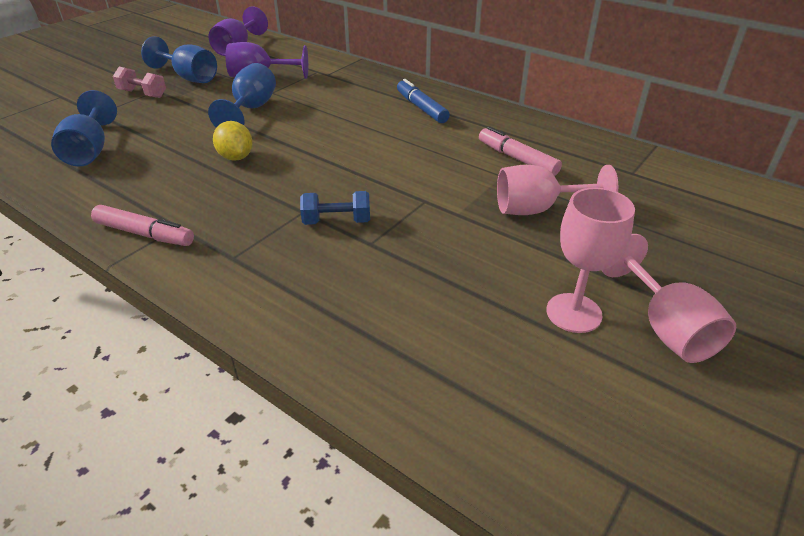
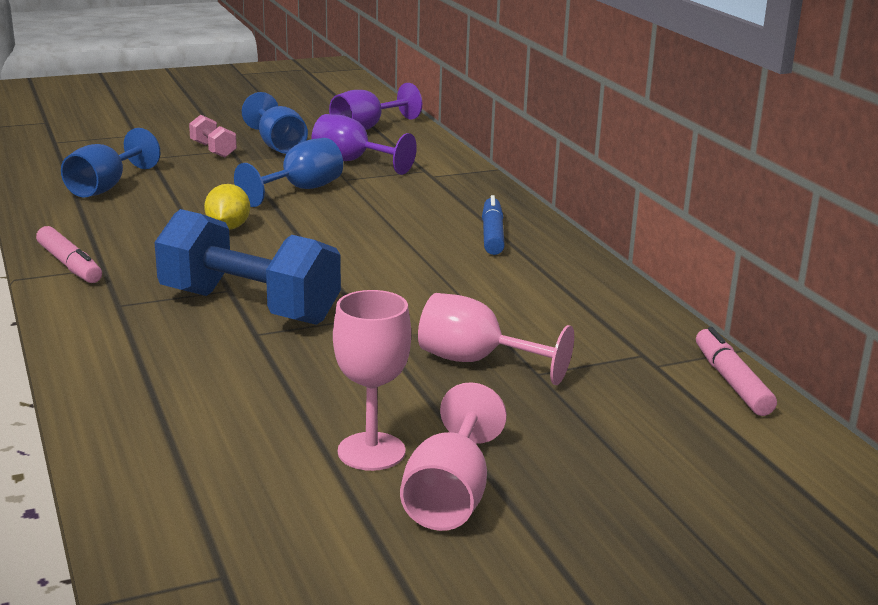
camera: 30 degrees right, 15 degrees down
(337, 221) = (249, 307): blue dumbbell -> blue dumbbell, size x2.18
(517, 159) = (529, 311): pink marker -> pink marker (731, 382)

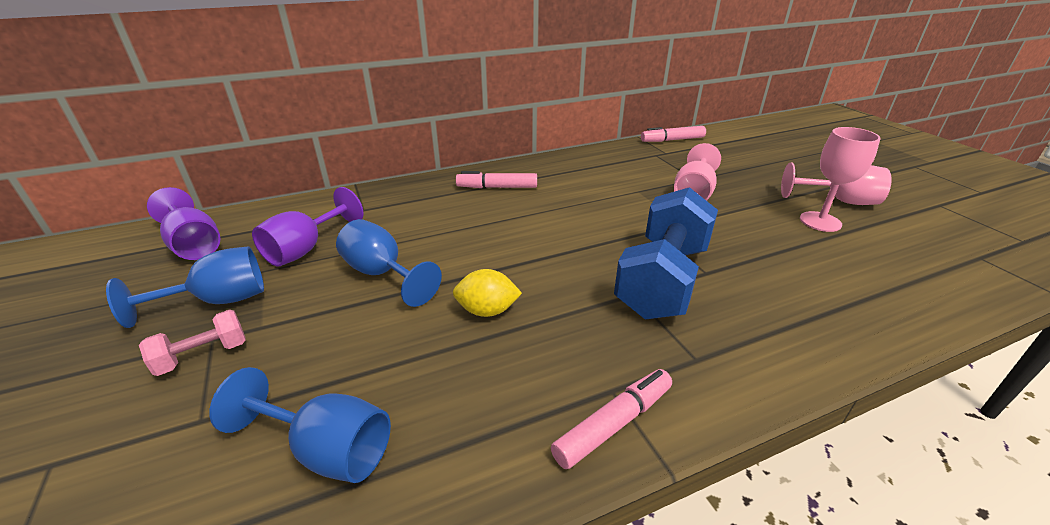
camera: 90 degrees left, 10 degrees up
(492, 235) = (497, 187): blue marker -> pink marker

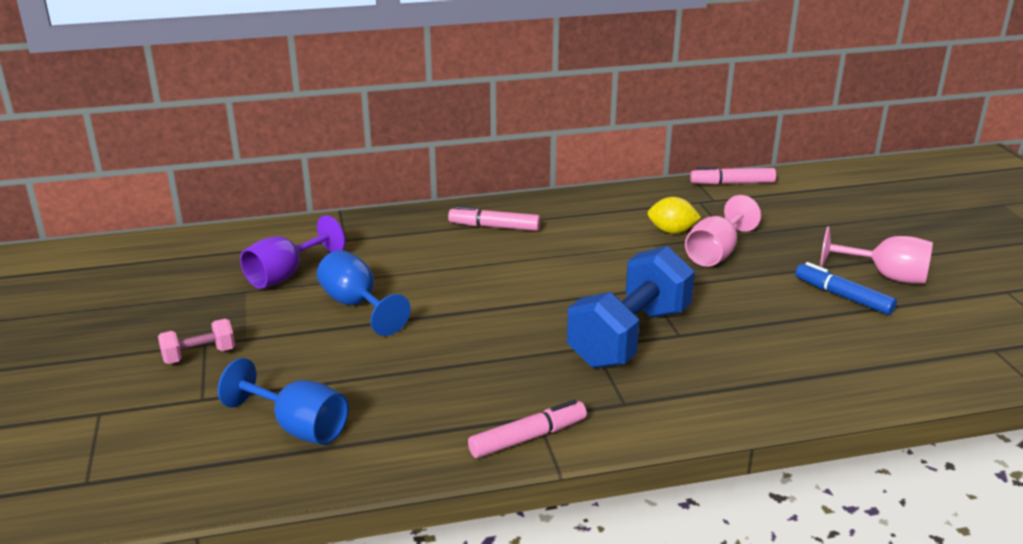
camera: 10 degrees right, 5 degrees down
(194, 245) = (180, 261): purple goblet -> none
(218, 301) = (207, 314): blue goblet -> none
(487, 311) = (448, 346): yellow lemon -> yellow lemon (672, 231)
(820, 221) = (843, 296): pink goblet -> blue marker

